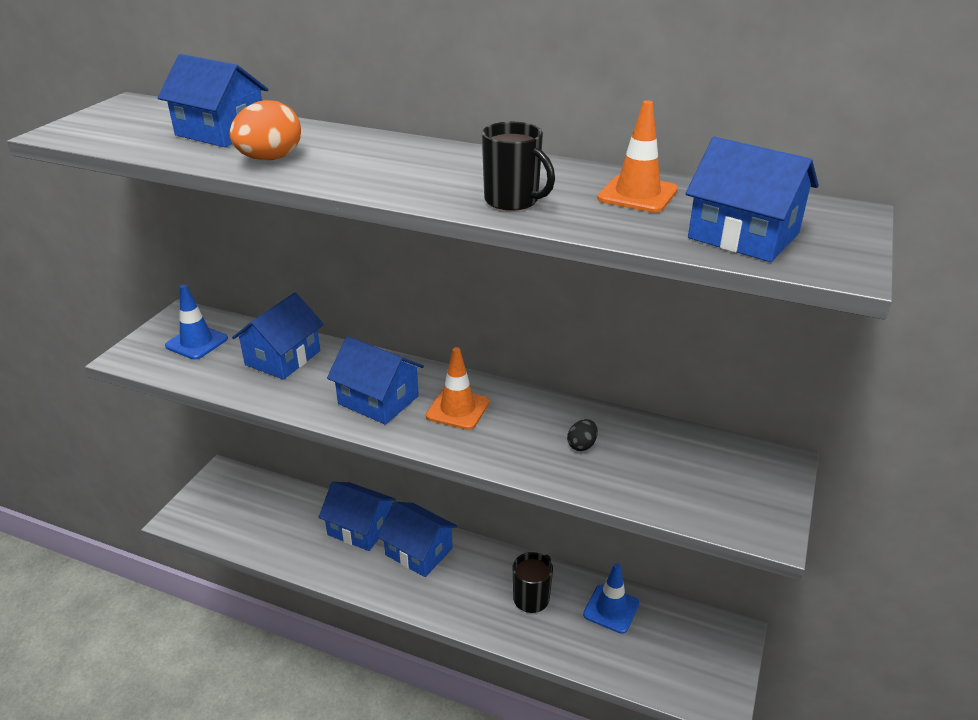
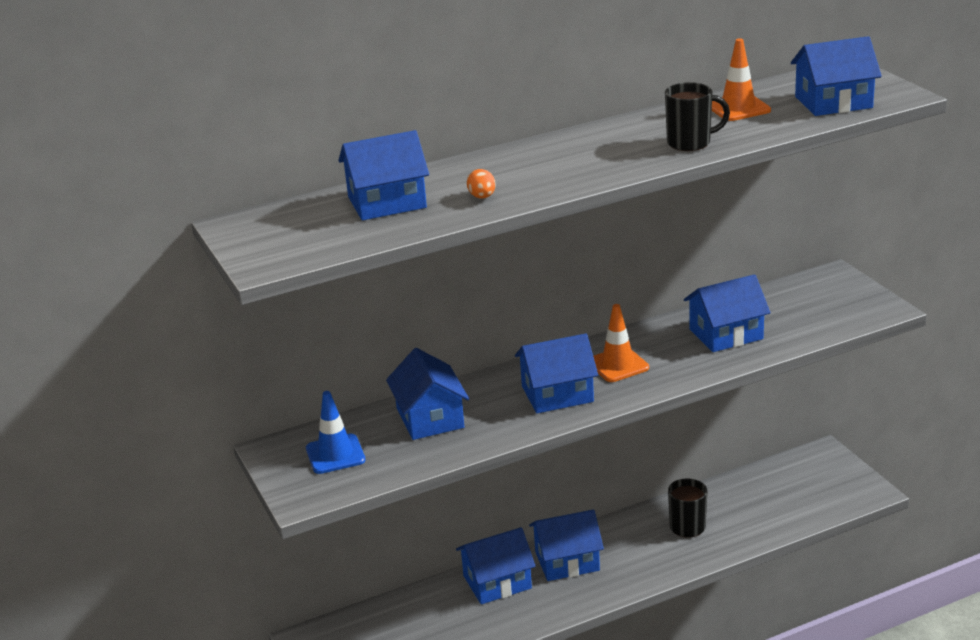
camera: 45 degrees left, 5 degrees down
(270, 159) = (482, 197): orange egg -> orange egg, size x0.54
(582, 445) = (726, 334): black egg -> blue house
(611, 609) = (741, 494): blue traffic cone -> none

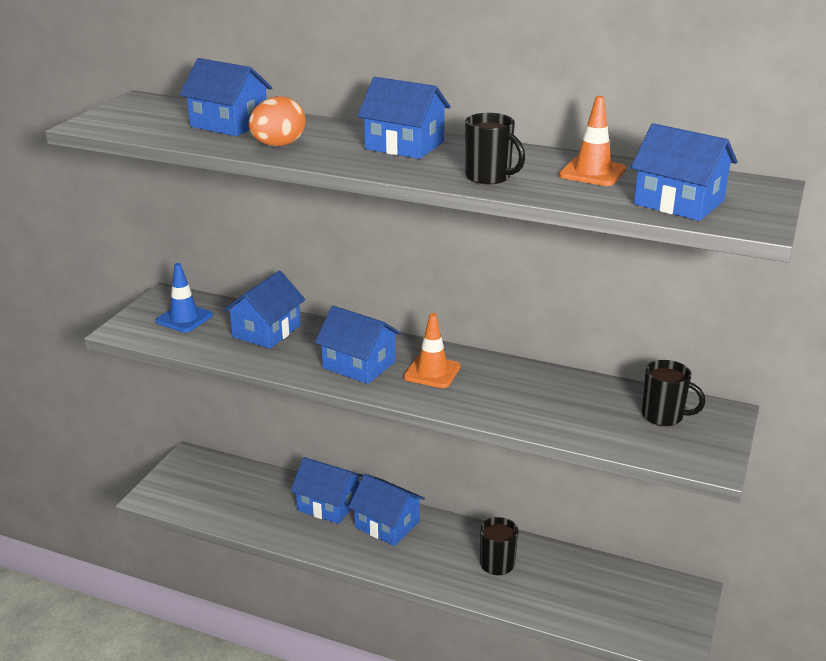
camera: 45 degrees right, 0 degrees up
(482, 197) = (278, 145): orange egg -> orange egg, size x1.84
(726, 334) = (546, 400): blue house -> blue house (404, 145)
(808, 298) = (663, 416): none -> black mug

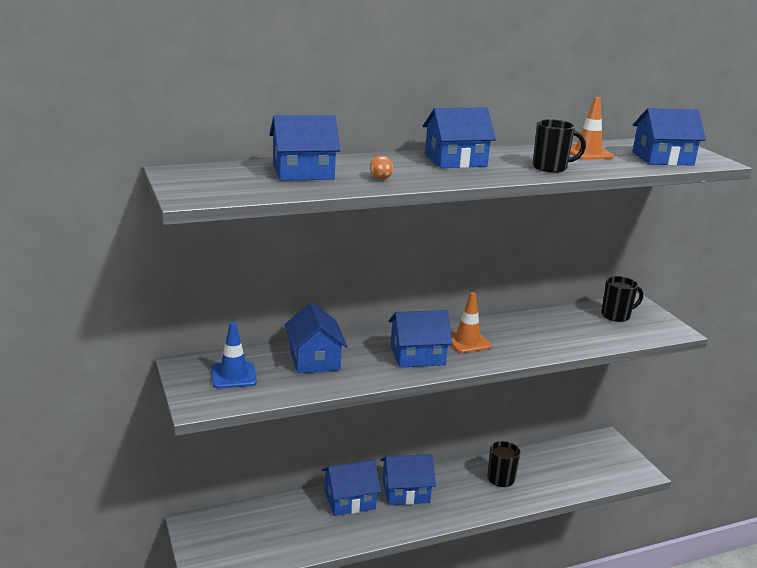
camera: 45 degrees left, 5 degrees down
(278, 145) = (381, 178): orange egg -> orange egg, size x0.54

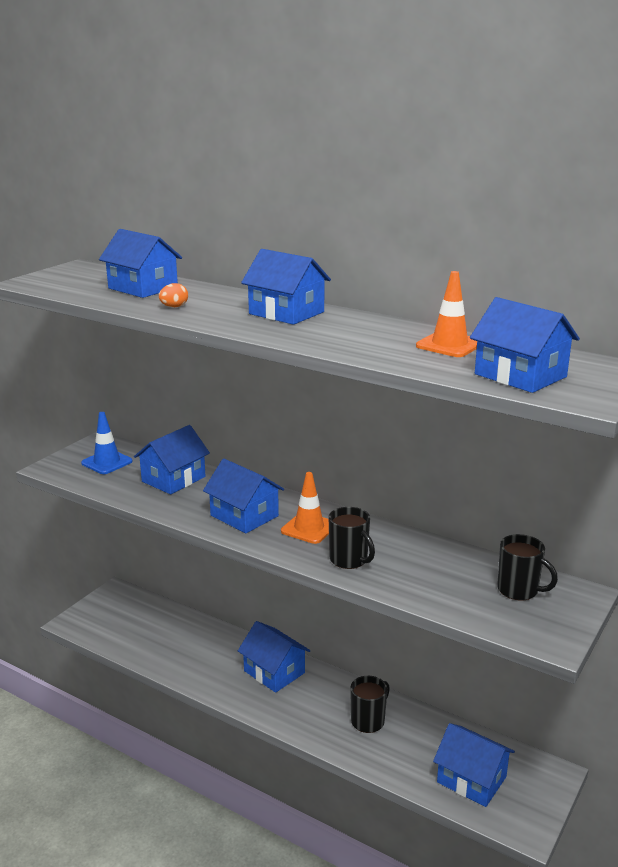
camera: 55 degrees right, 0 degrees up
(349, 500) = (226, 647): blue house -> blue house (471, 779)
(550, 168) = (348, 343): black mug -> black mug (349, 560)

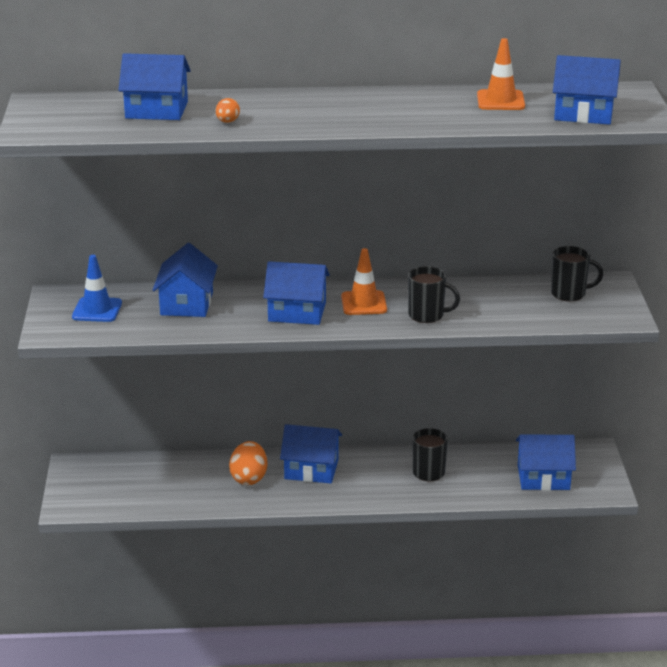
camera: 35 degrees left, 5 degrees up
(218, 657) = (249, 478): none -> orange egg
(286, 313) = (331, 103): blue house -> none

